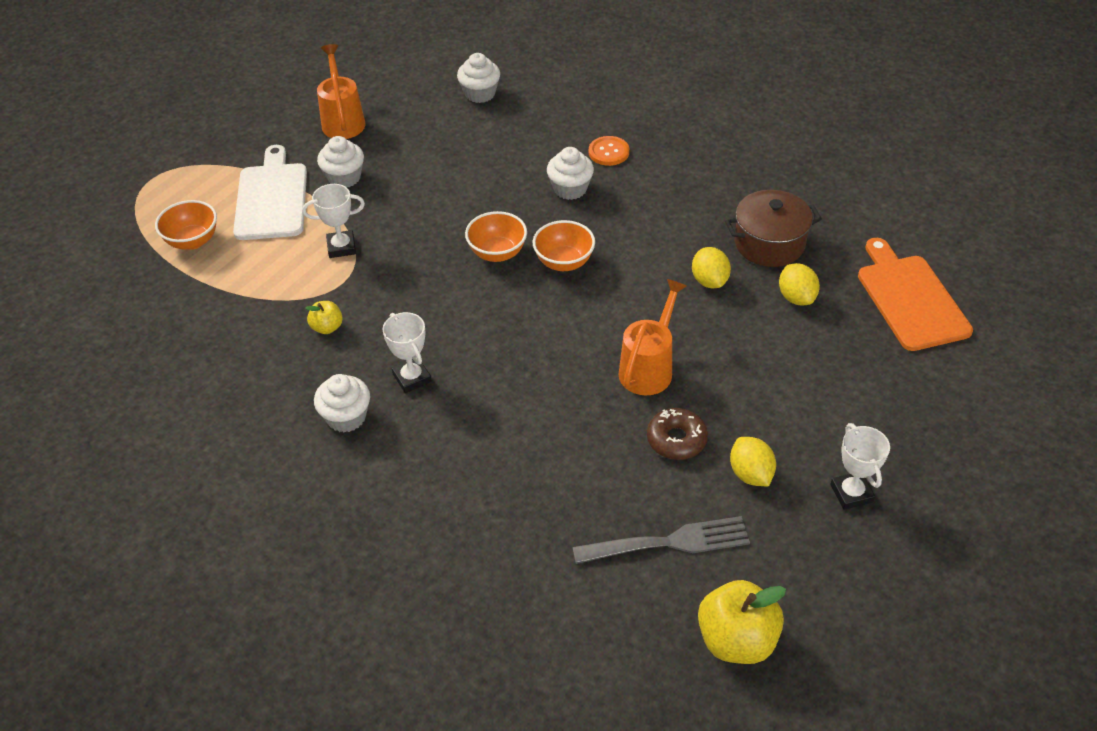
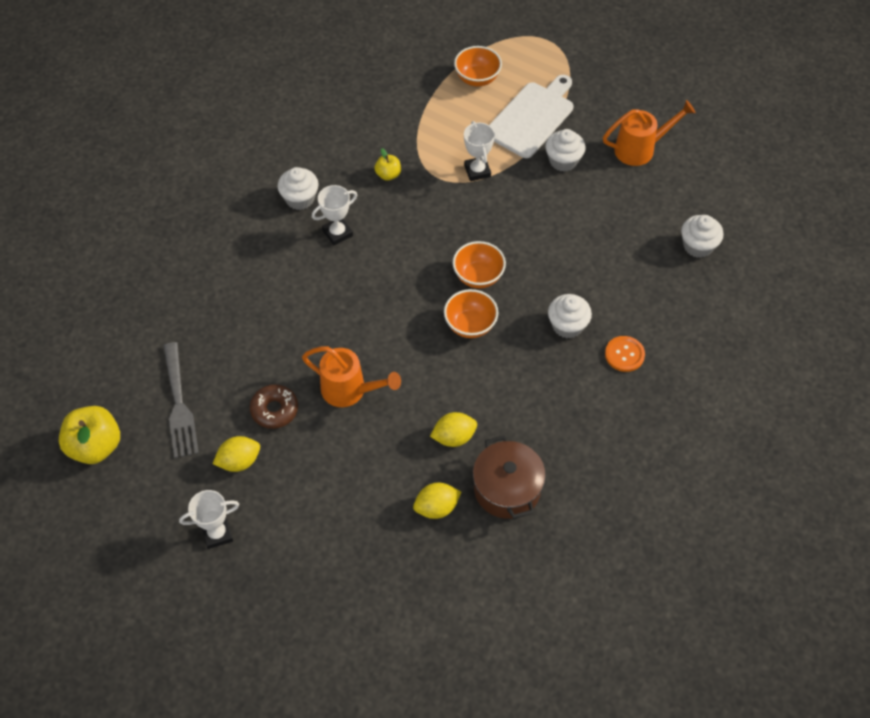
camera: 85 degrees right, 10 degrees up
(272, 198) = (532, 117): white cutting board -> white cutting board turned 45 degrees counterclockwise
(910, 299) = (439, 607): orange cutting board -> none

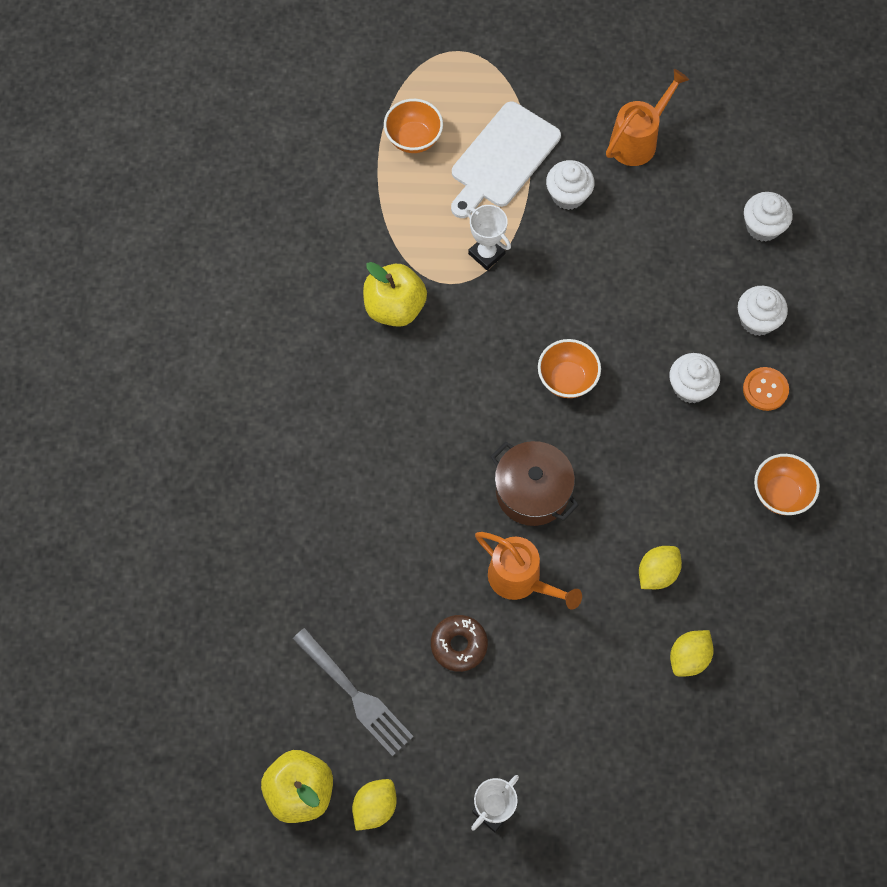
camera: 30 degrees left, 10 degrees up
(239, 461) = (461, 721): yellow lemon -> yellow lemon (375, 807)
(300, 198) = (318, 386): white cupcake -> white cupcake (757, 320)
(337, 233) = (387, 406): white trophy -> none
(350, 391) = (521, 580): orange watering can -> orange watering can turned 45 degrees clockwise
(388, 175) = (395, 307): yellow apple -> yellow apple, size x1.93
(470, 325) = (594, 439): orange bowl -> orange bowl (781, 493)
(507, 489) = (743, 599): brown pot -> brown pot (532, 491)
(532, 117) = (502, 158): white cutting board -> white cutting board turned 150 degrees counterclockwise

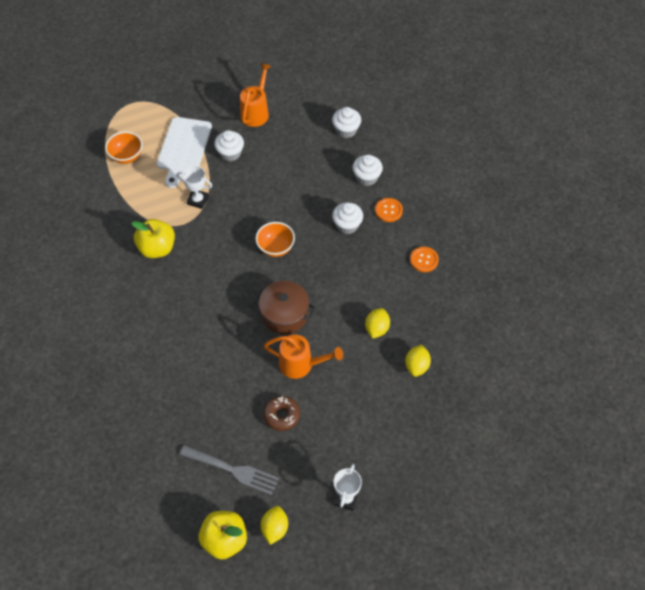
camera: 25 degrees left, 10 degrees down
(781, 493) = (424, 260): orange bowl -> orange button

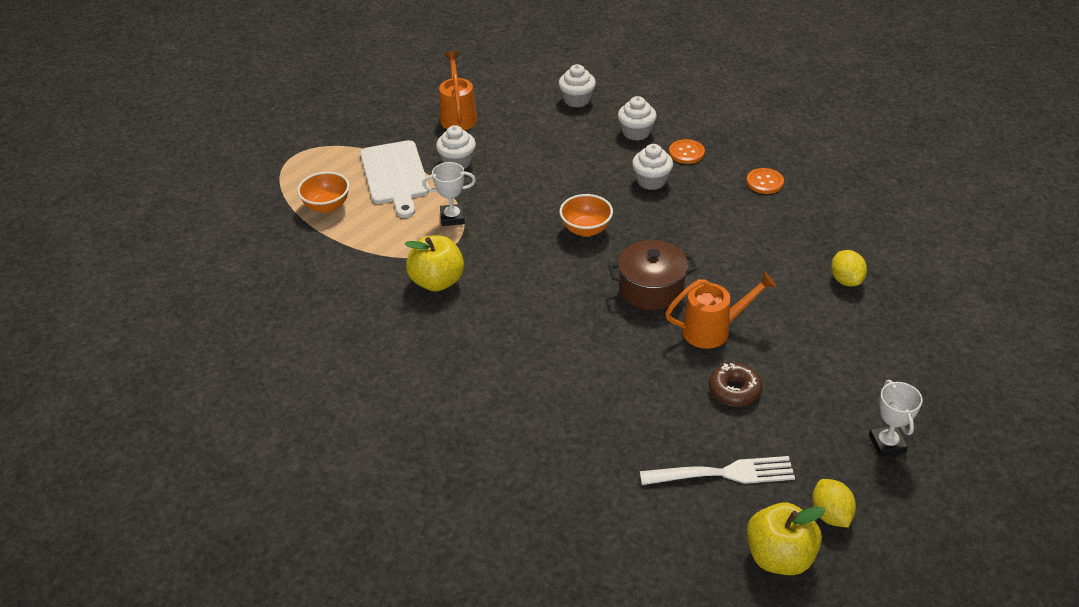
camera: 25 degrees left, 15 degrees down
(233, 470) = (723, 473): grey fork -> white fork
(377, 329) = (769, 262): yellow lemon -> none

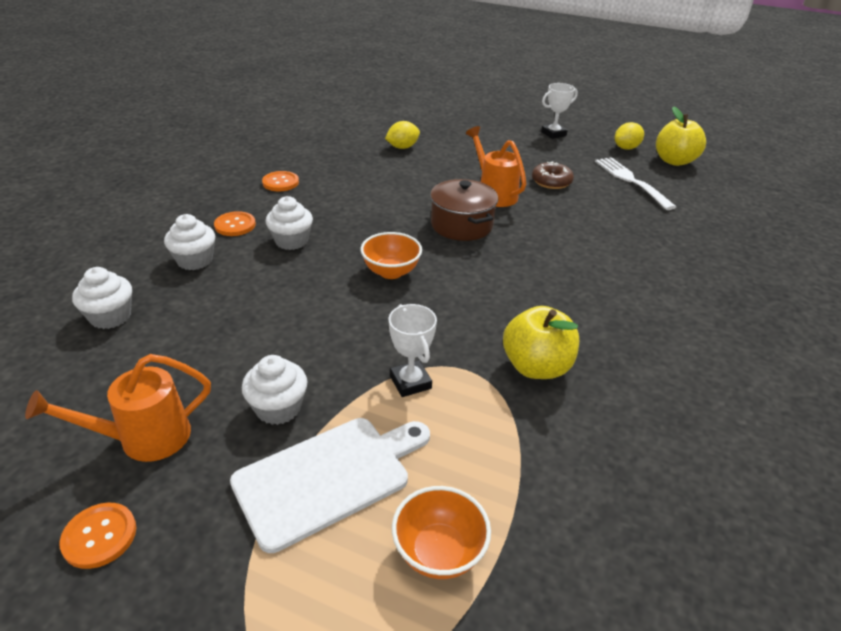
camera: 110 degrees left, 5 degrees down
(401, 106) = (99, 536): none -> orange button

